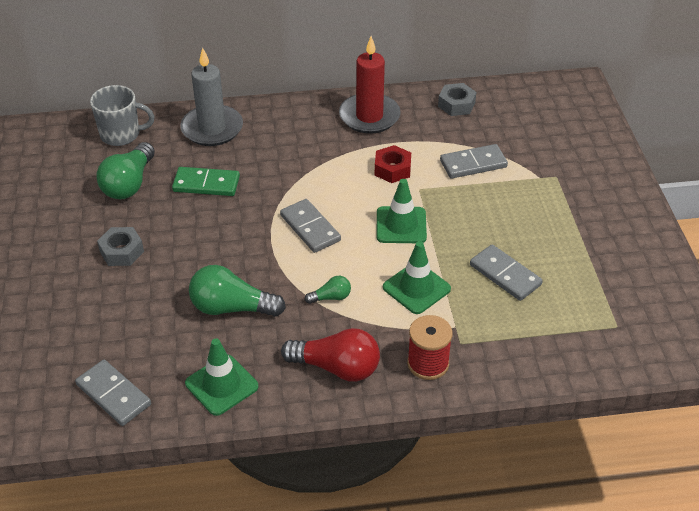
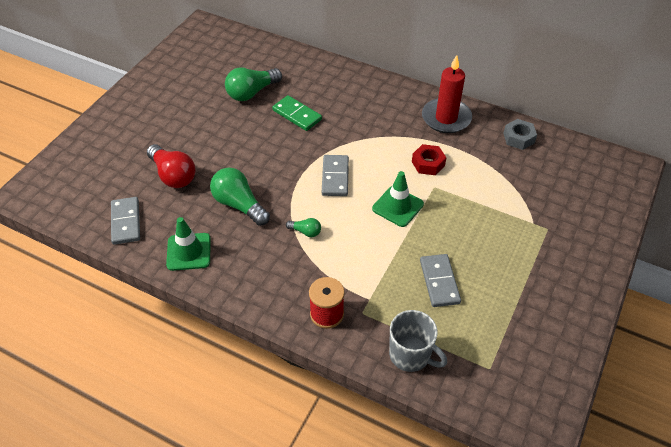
camera: 35 degrees right, 5 degrees up
(121, 135) = (275, 58): grey mug -> grey mug (411, 355)
(122, 251) = (209, 134): grey nut -> none
(212, 128) = (333, 79): grey candle -> none
(337, 367) = (266, 281): red light bulb -> red light bulb (173, 175)
(416, 288) = (367, 257): green traffic cone -> none
(473, 164) = (491, 188): grey domino -> none

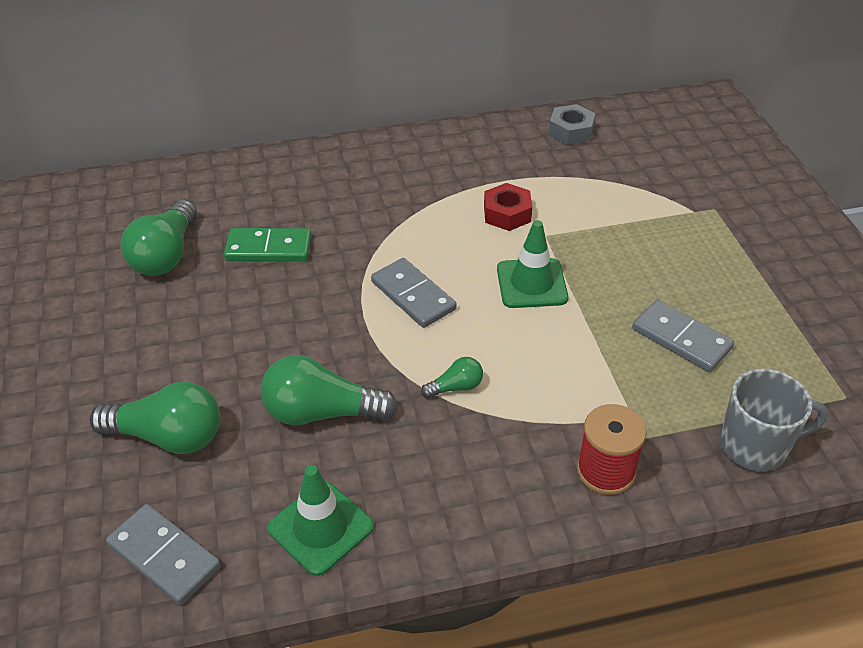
camera: 40 degrees left, 5 degrees down
(173, 175) = (168, 436): red light bulb -> green light bulb
(446, 118) = (466, 152): red candle -> none

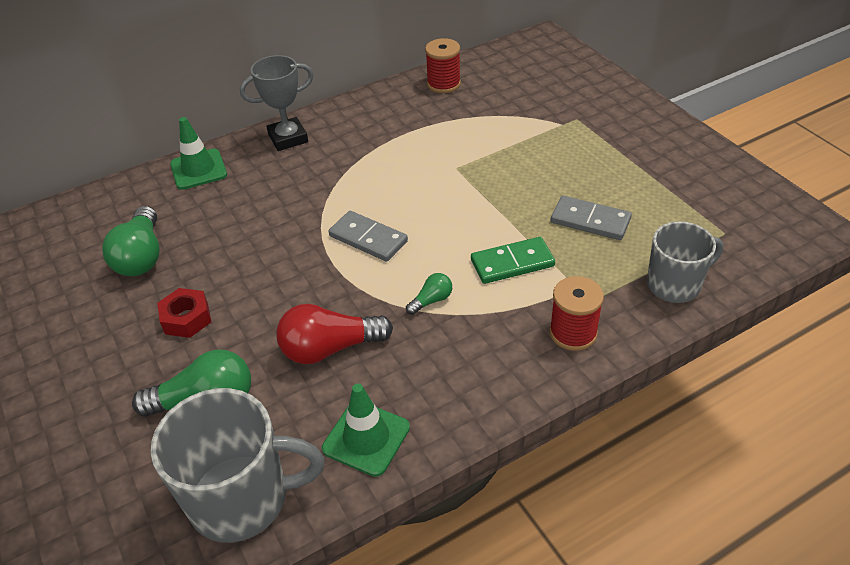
camera: 15 degrees left, 0 degrees up
(164, 556) = (242, 499): grey domino -> grey mug
(269, 248) = (230, 230): green domino -> green domino (512, 263)
(321, 412) = (330, 348): green light bulb -> red light bulb
(370, 157) = (288, 138): none -> grey trophy
(507, 213) = (418, 158): red nut -> red nut (186, 318)
(531, 283) = (459, 207): green traffic cone -> green traffic cone (198, 169)
(571, 131) = (443, 84): grey nut -> red spool

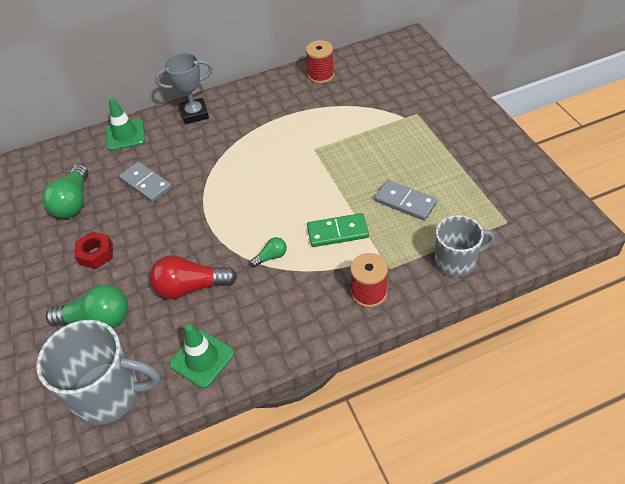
camera: 10 degrees right, 5 degrees up
(368, 238) = (236, 202): grey domino -> grey domino (146, 183)

